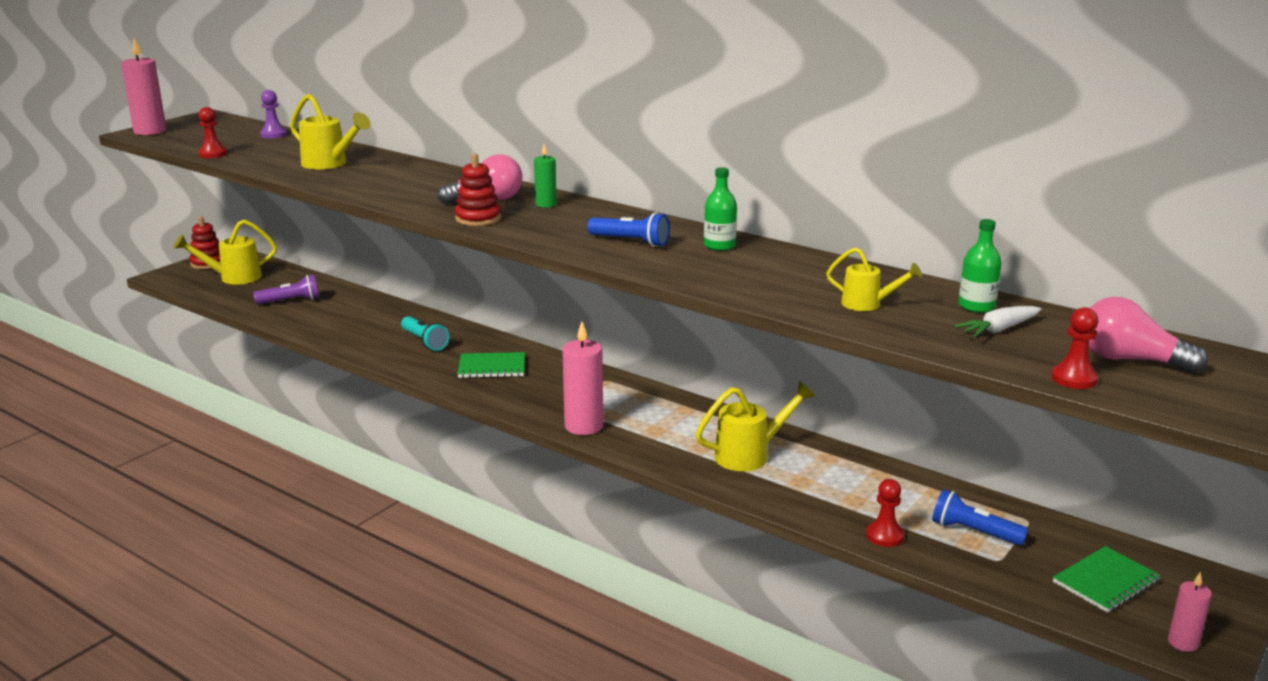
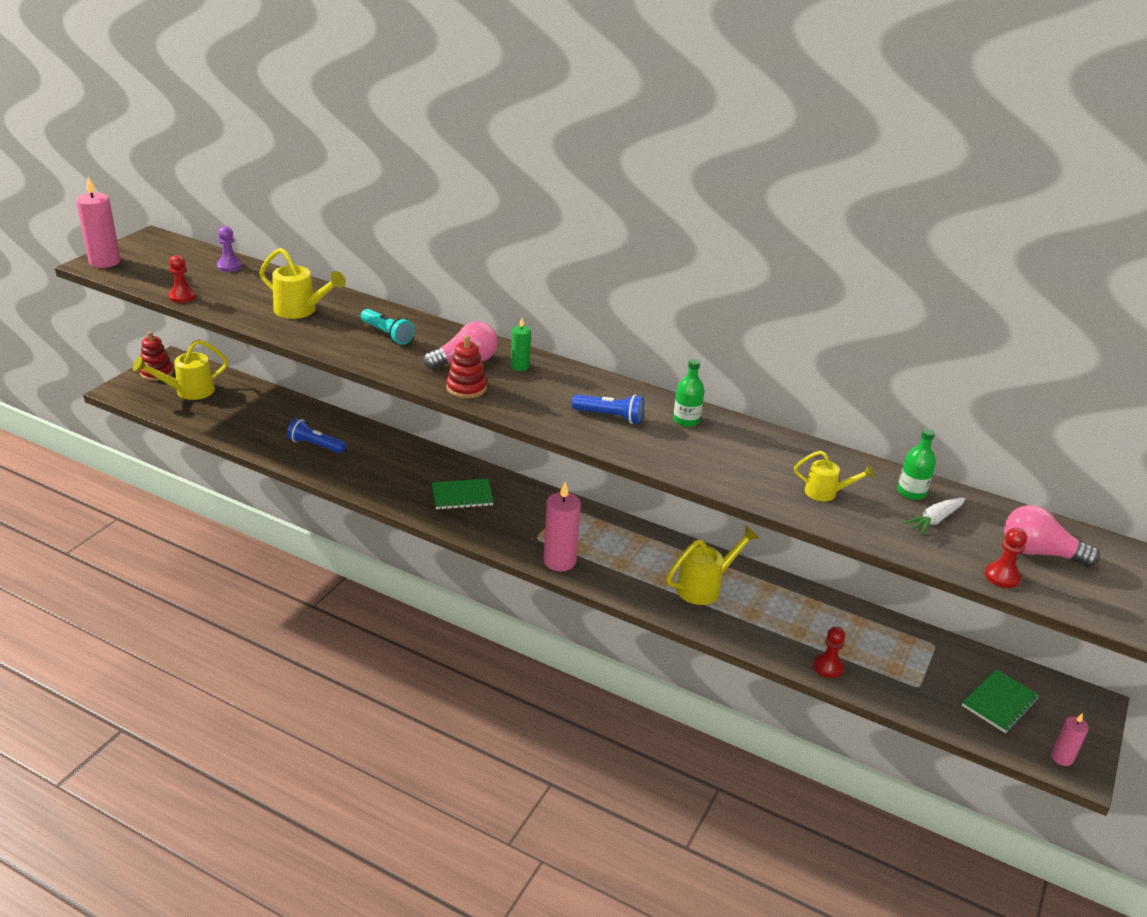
camera: 10 degrees left, 10 degrees up
(290, 301) = (253, 420): purple flashlight -> none
(424, 342) = (393, 467): turquoise flashlight -> turquoise flashlight (387, 334)
(974, 532) = (895, 659): blue flashlight -> blue flashlight (315, 445)

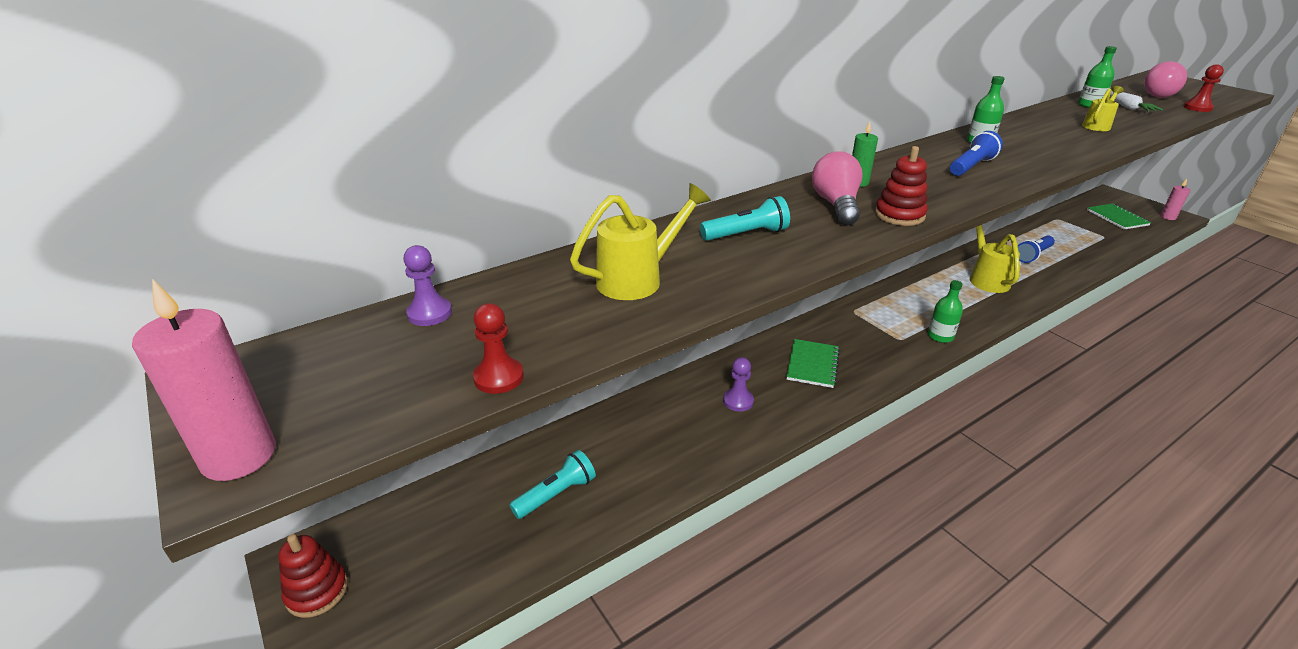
camera: 60 degrees left, 0 degrees up
(188, 391) = (414, 559): yellow watering can -> none
(257, 420) = (556, 494): none -> turquoise flashlight
(315, 445) = (654, 451): blue flashlight -> blue flashlight (1033, 255)
(390, 468) = (738, 401): none -> purple pawn
(559, 561) = (940, 336): pink candle -> green bottle
(828, 667) = (1087, 260): red pawn -> none

